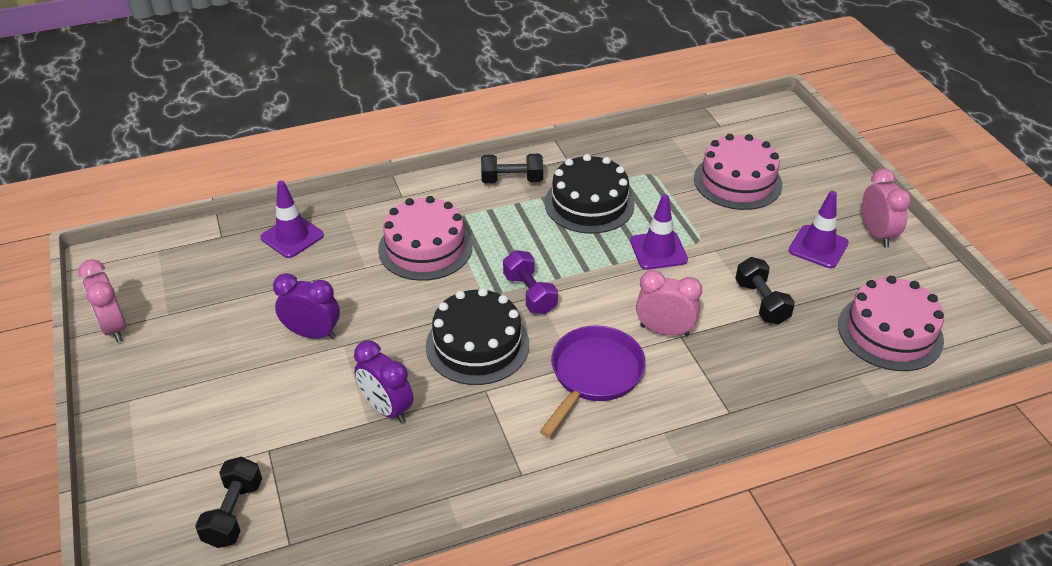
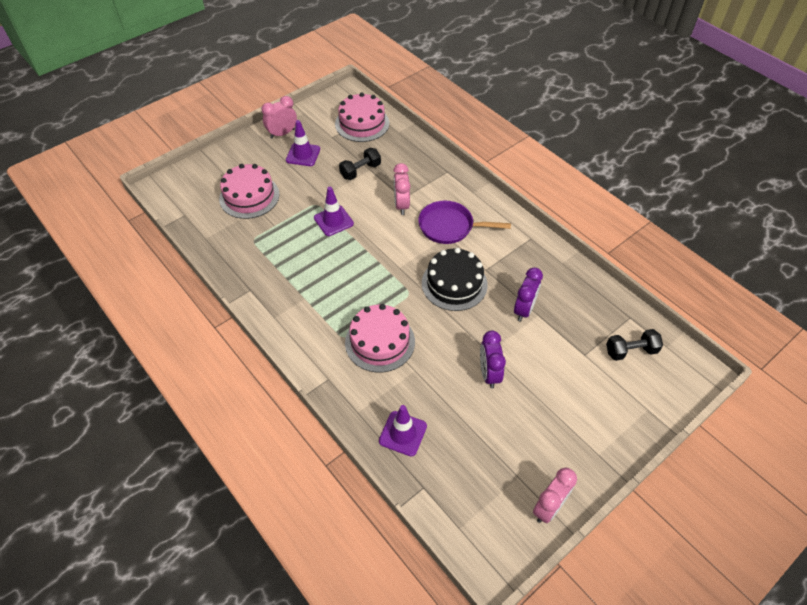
camera: 110 degrees left, 10 degrees up
(512, 180) = (285, 315): black dumbbell -> none
(530, 294) = (399, 271): purple dumbbell -> none
(589, 204) = (298, 264): black cake -> none

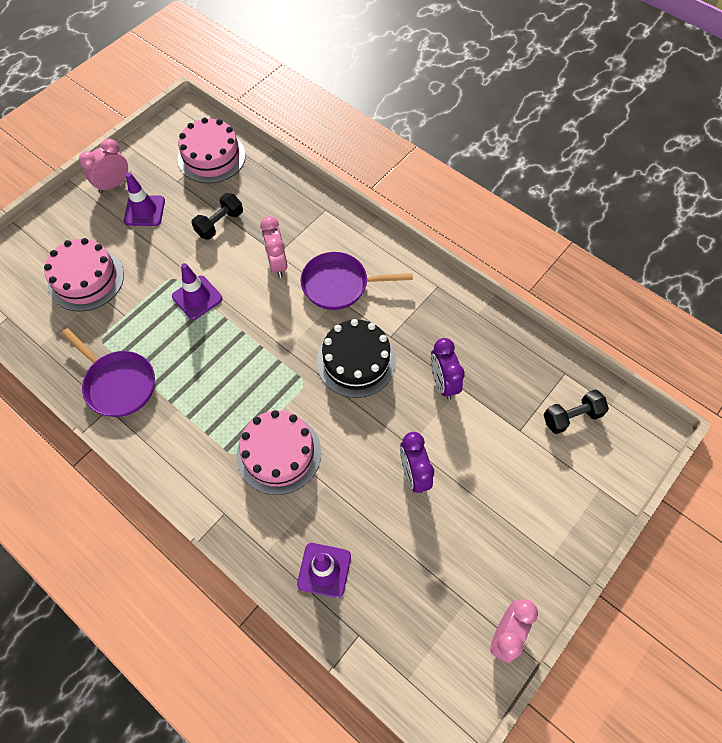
camera: 10 degrees left, 10 degrees up
(261, 273) = (118, 384): none -> purple pan
(524, 309) = (443, 383): purple clock -> purple clock turned 150 degrees clockwise

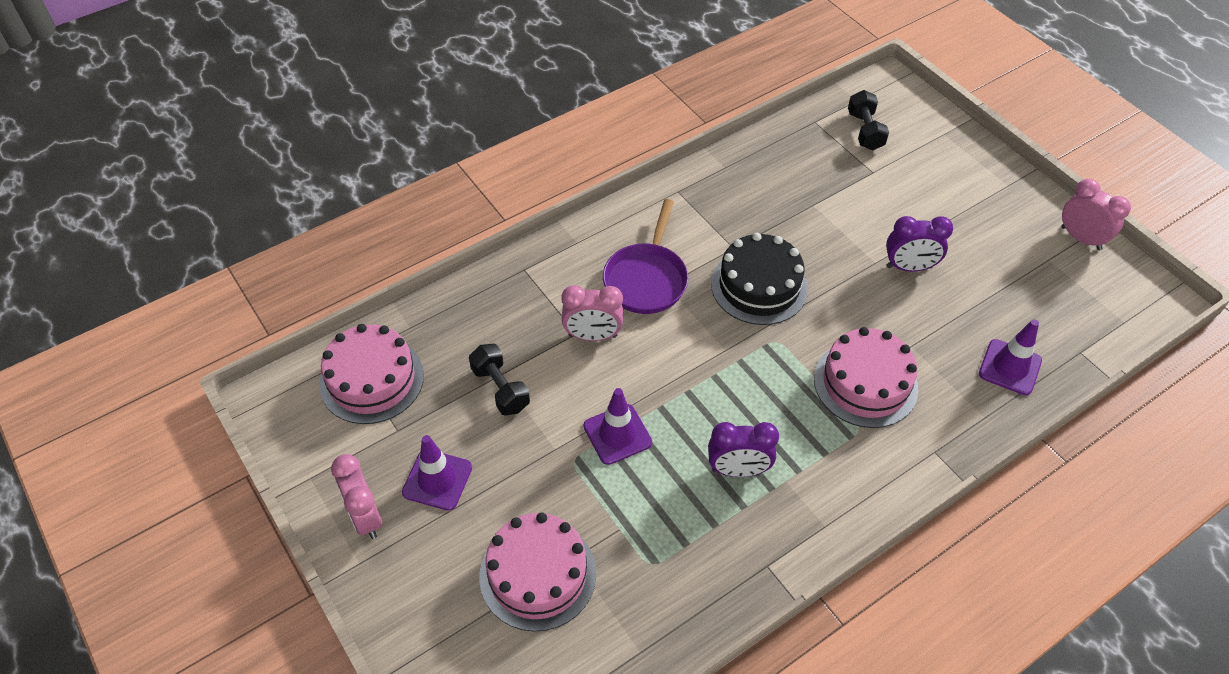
camera: 75 degrees left, 10 degrees down
(118, 384) = (731, 549): purple pan -> none
(443, 383) = (804, 217): purple clock -> purple clock (738, 470)

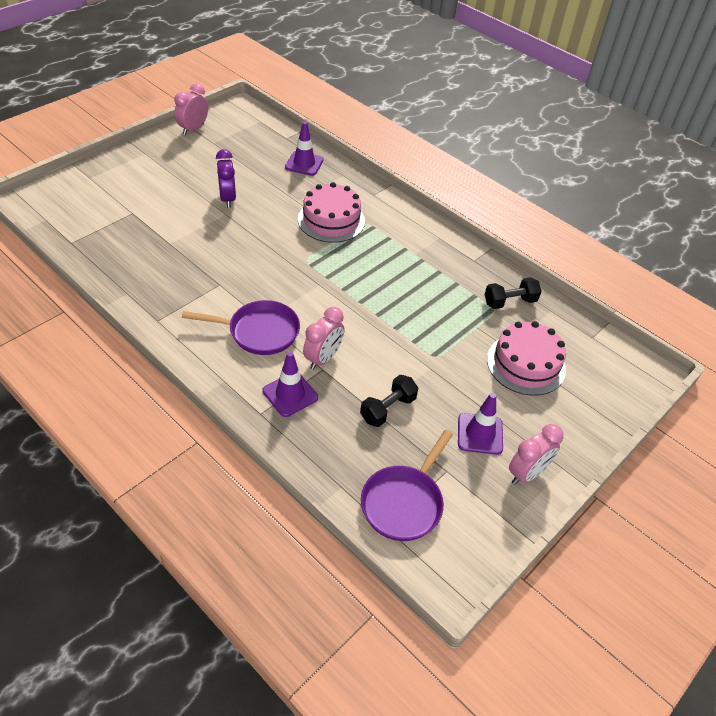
camera: 105 degrees left, 5 degrees down
(372, 379) = (404, 502): pink cake -> purple pan
(592, 336) = (323, 358): pink clock -> pink clock turned 45 degrees clockwise
(617, 434) = (407, 335): purple traffic cone -> purple traffic cone (290, 394)
(738, 470) = (414, 274): purple clock -> none
(759, 286) = (256, 269): black cake -> none
(865, 131) = (84, 216): black dumbbell -> black dumbbell (510, 302)

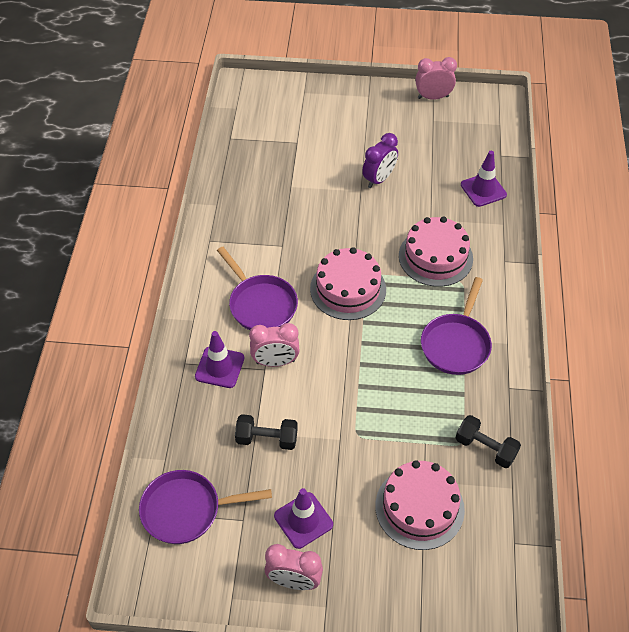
camera: 55 degrees right, 5 degrees up
(304, 278) = (348, 289): none -> pink cake
(414, 259) = (456, 344): none -> purple pan

